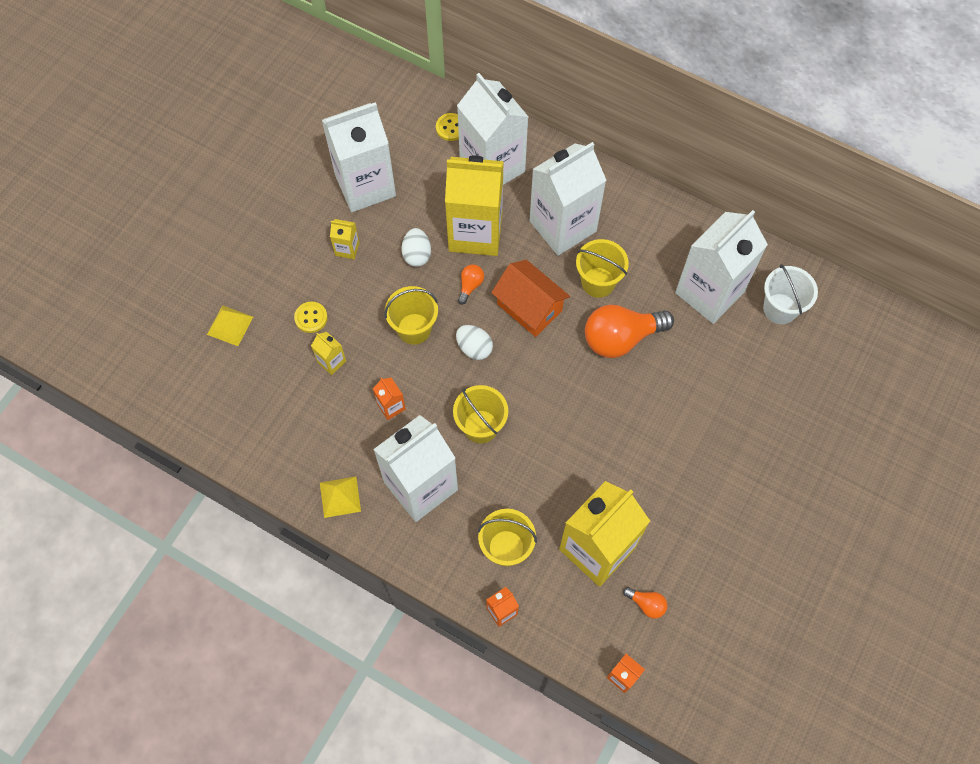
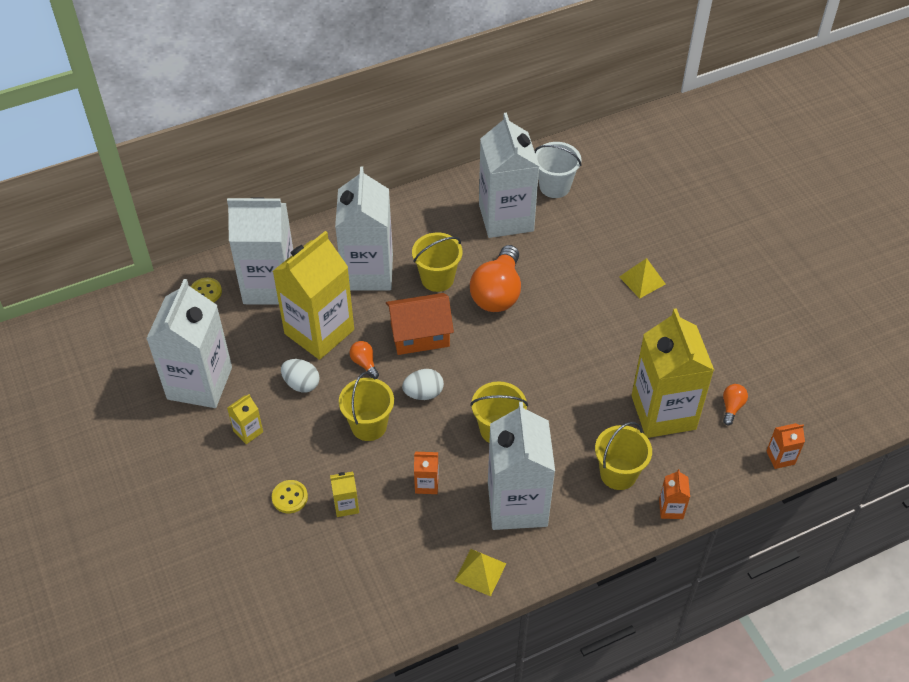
camera: 55 degrees left, 15 degrees down
(230, 325) = (238, 568): yellow pyramid -> yellow pyramid (642, 280)
(646, 604) = (731, 407): orange light bulb -> orange light bulb turned 45 degrees counterclockwise

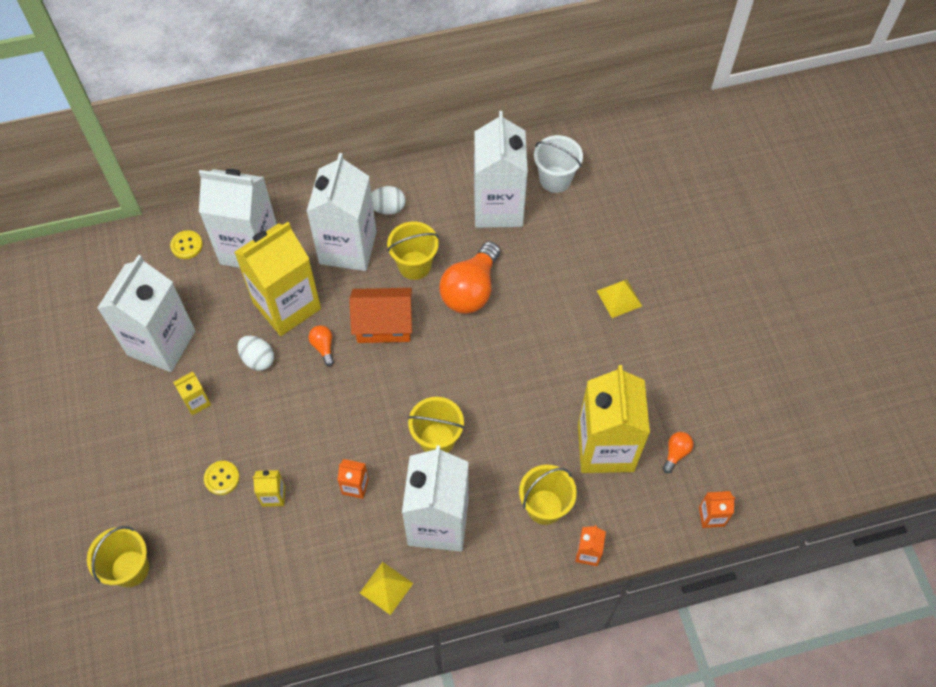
camera: 10 degrees right, 10 degrees up
(369, 426) = (313, 415): yellow bucket -> yellow bucket (130, 568)
(423, 393) = (373, 388): white egg -> white egg (387, 208)

